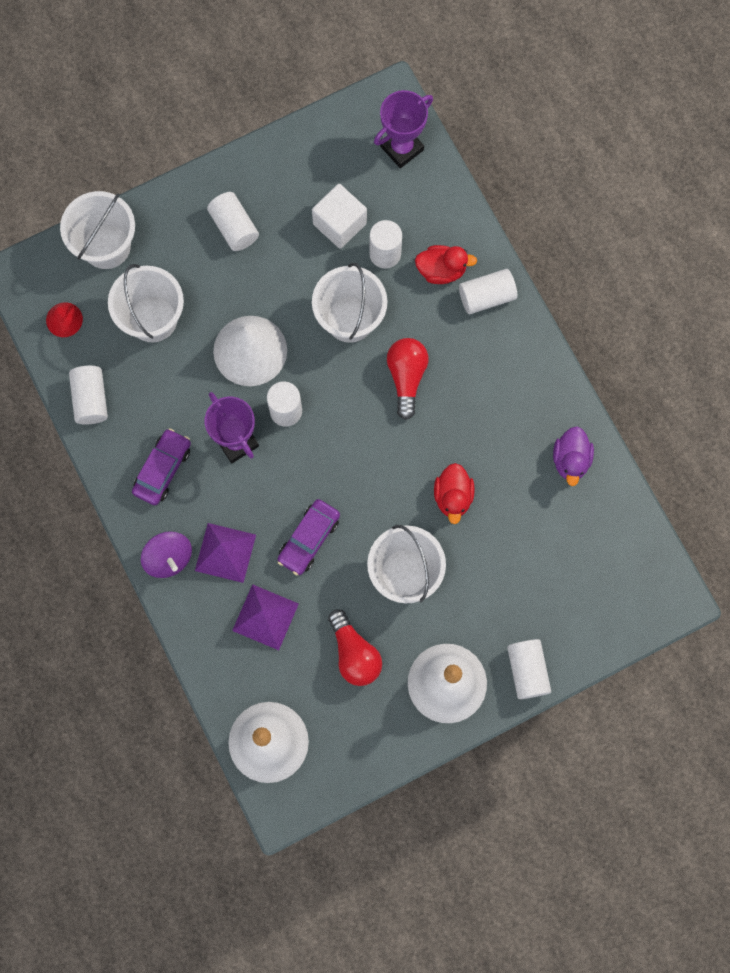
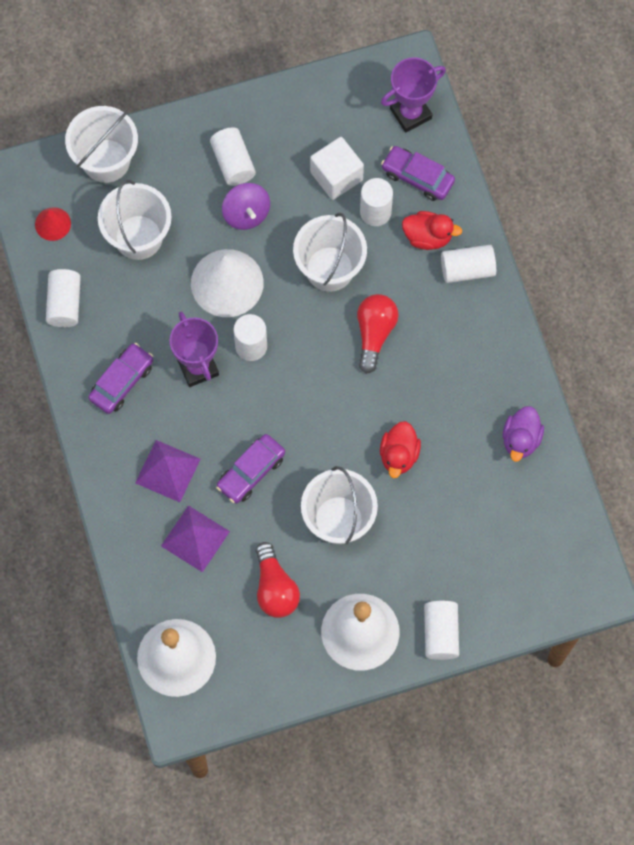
camera: 10 degrees right, 5 degrees down
(168, 558) = (112, 467): purple spinning top -> purple spinning top (246, 214)
(420, 211) = (417, 177): none -> purple car

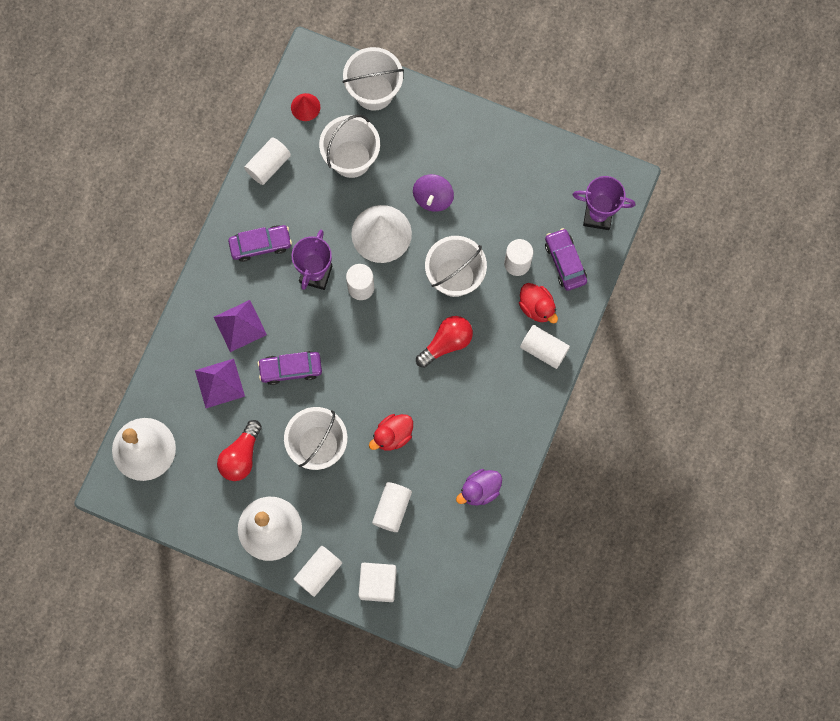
camera: 40 degrees right, 5 degrees up
(233, 163) = (453, 157): white cylinder -> white cylinder (392, 508)
(336, 176) = (512, 219): white cube -> white cube (378, 583)

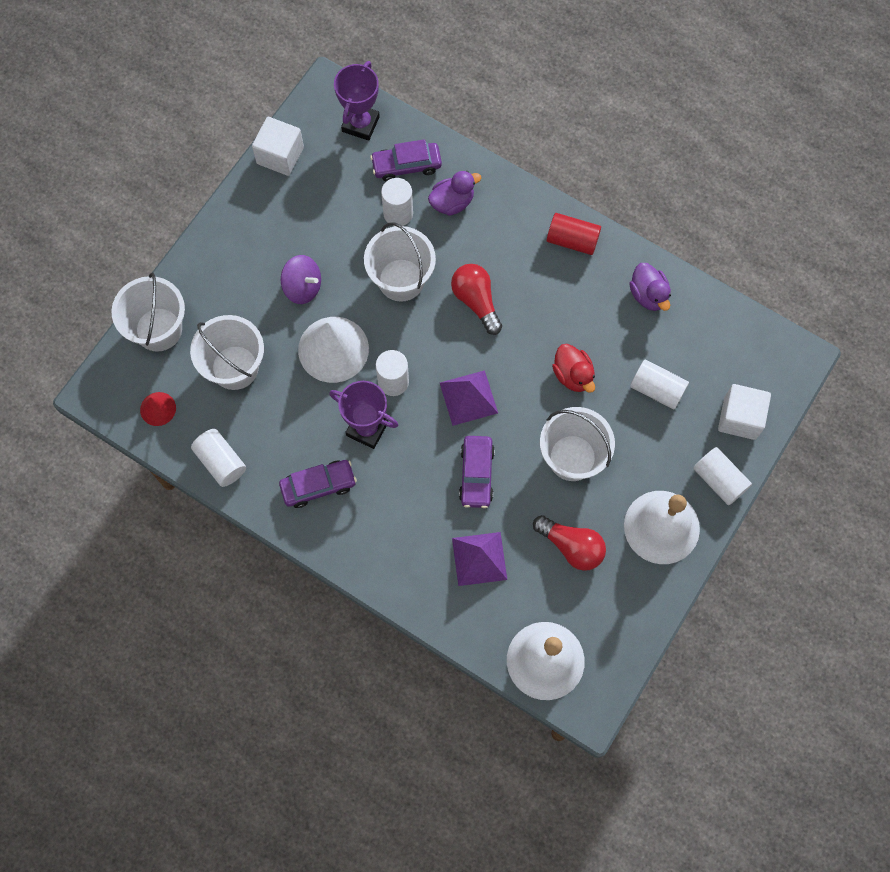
camera: 80 degrees left, 5 degrees down
(240, 325) = (413, 525): purple pyramid -> purple pyramid (468, 398)
(260, 245) = (318, 486): purple car -> purple car turned 75 degrees clockwise
(520, 416) = (572, 240): none -> red cylinder
(537, 307) = (452, 202): red duck -> purple duck
(543, 349) = (501, 204): white cylinder -> none
(553, 154) = (280, 155): none -> white cube

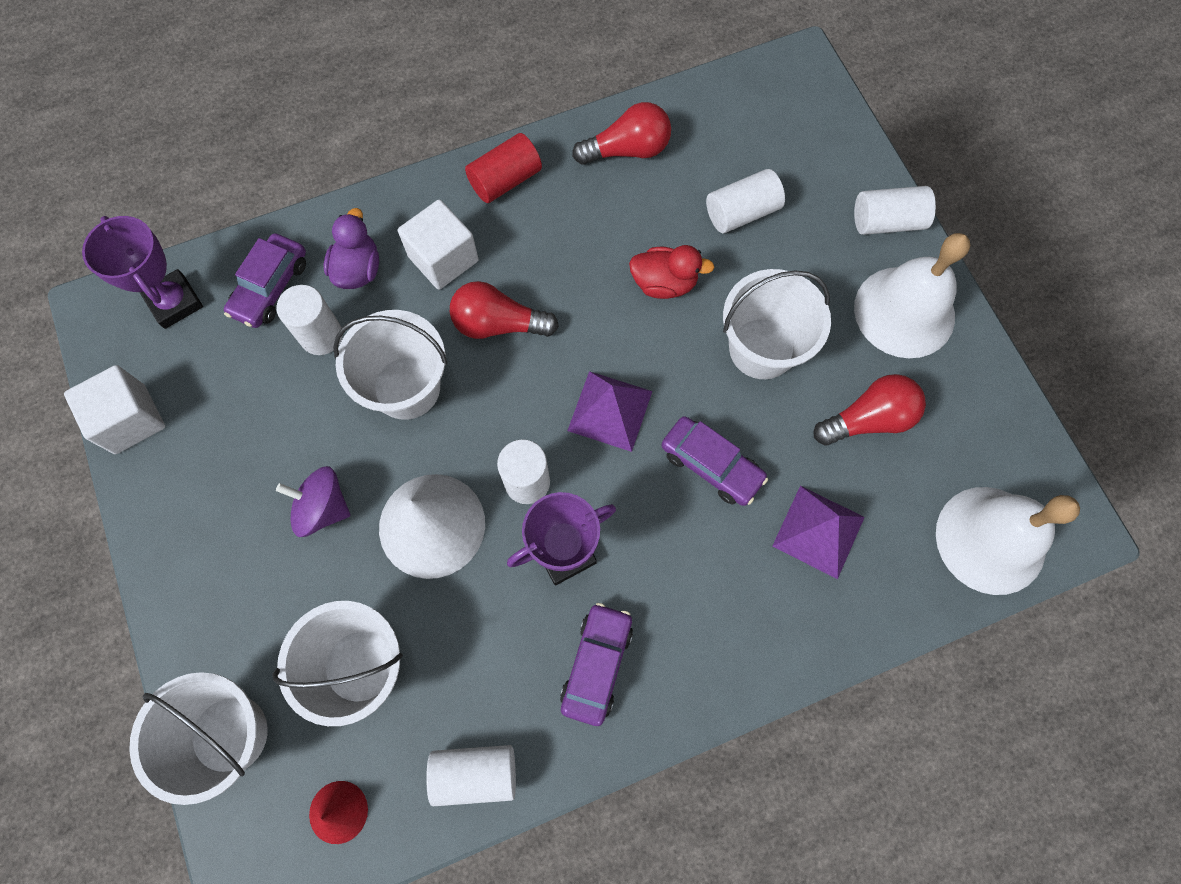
camera: 55 degrees left, 0 degrees up
(303, 287) = (323, 508): purple spinning top -> purple spinning top turned 135 degrees counterclockwise
(648, 295) = (627, 150): purple duck -> red light bulb
(740, 418) = (830, 157): white cube -> white cube (443, 258)

